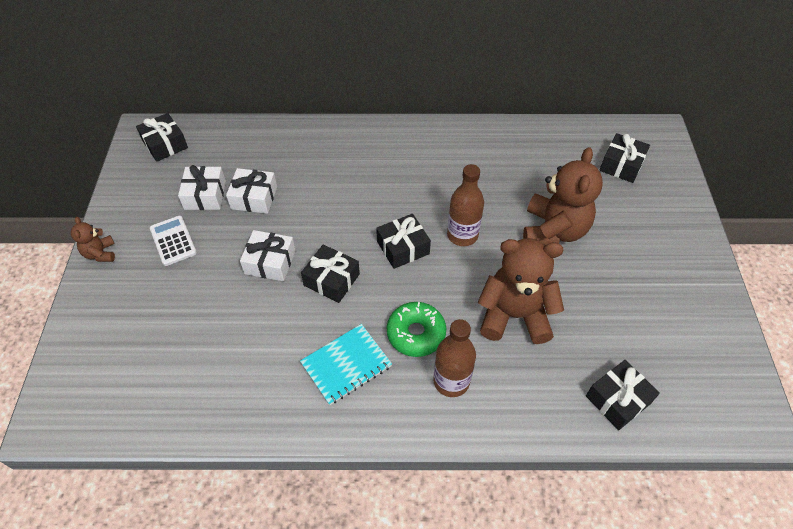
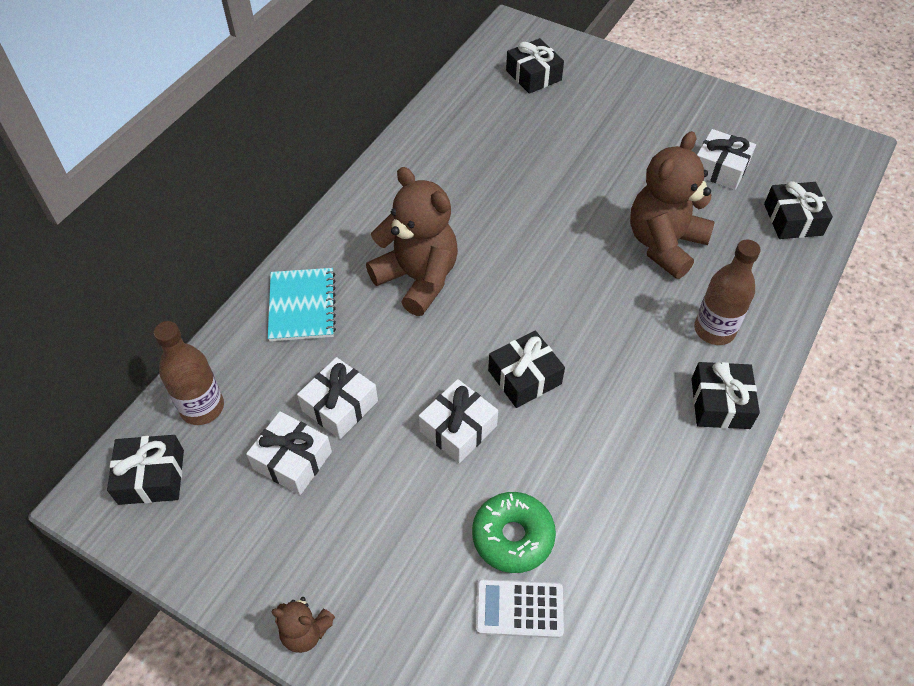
camera: 60 degrees left, 0 degrees up
(173, 241) = (347, 527): white calculator -> white calculator (519, 608)
(346, 365) = (648, 412): turquoise notebook -> turquoise notebook (302, 306)
(403, 247) = (521, 292): black gift -> black gift (720, 403)
(416, 333) = (642, 332): green donut -> green donut (513, 537)
(462, 235) = (538, 235): brown bottle -> brown bottle (202, 407)
(553, 231) = (581, 164): brown teddy bear -> brown teddy bear (418, 279)
(631, 324) = (720, 168): none -> white gift

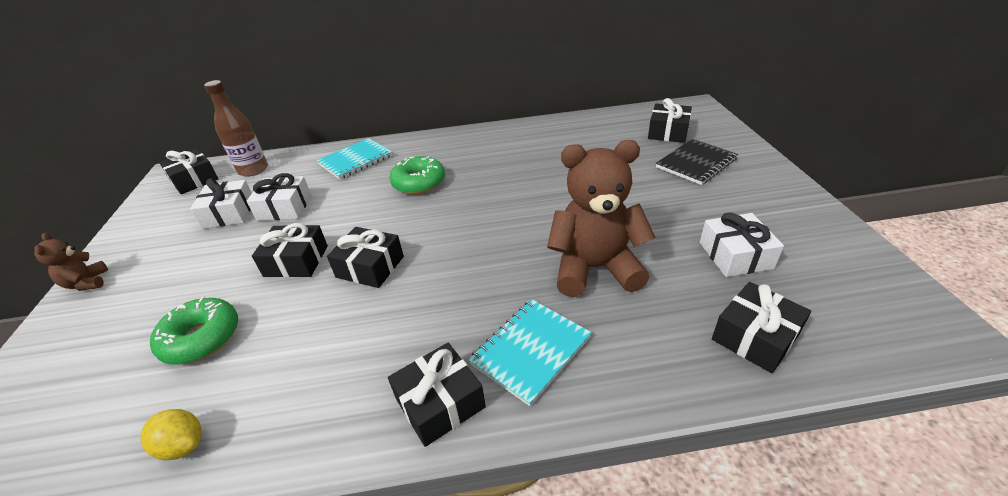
camera: 55 degrees right, 15 degrees down
(418, 279) = (419, 183): brown teddy bear -> green donut
(458, 428) = (296, 261): white gift -> black gift
(519, 608) = (126, 378): white calculator -> none
(597, 99) = (696, 163): none -> black notebook
(639, 576) = (183, 445): none -> yellow lemon
(714, 330) = (531, 351): brown bottle -> turquoise notebook

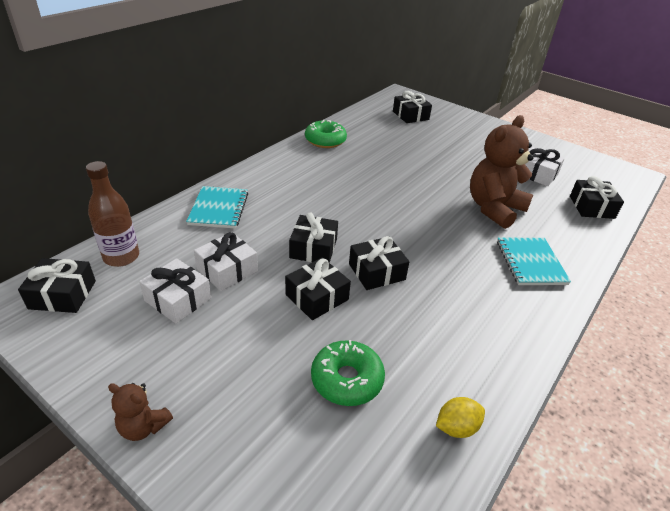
camera: 50 degrees left, 0 degrees up
(419, 183) = (308, 205): green donut -> green donut (325, 140)
(440, 403) = (534, 310): black gift -> black gift (313, 248)
(696, 163) = (452, 131): black notebook -> none

